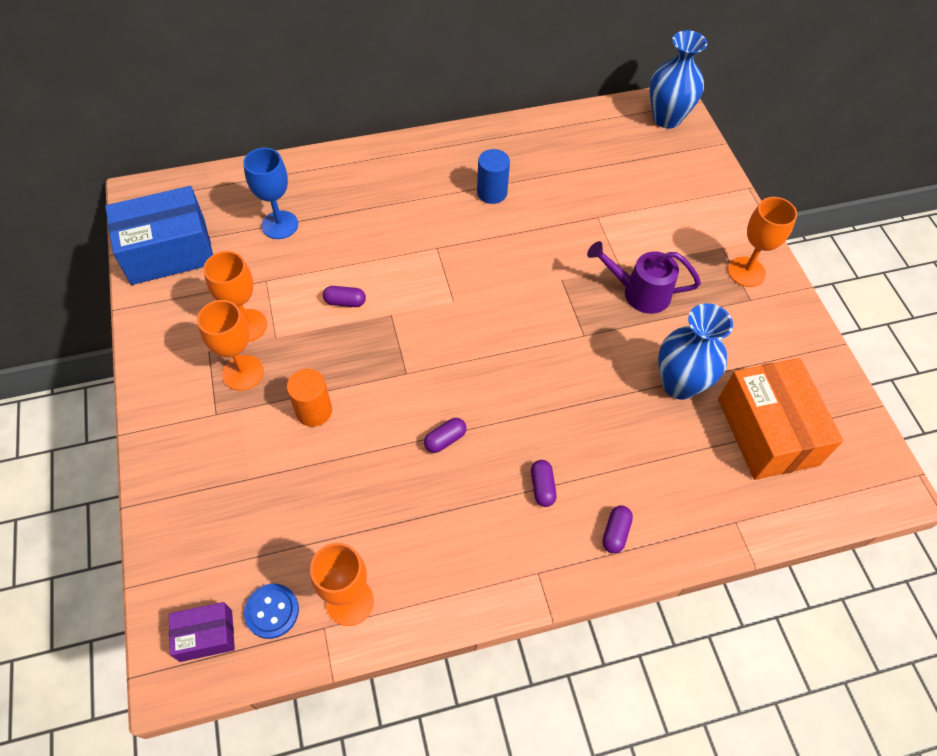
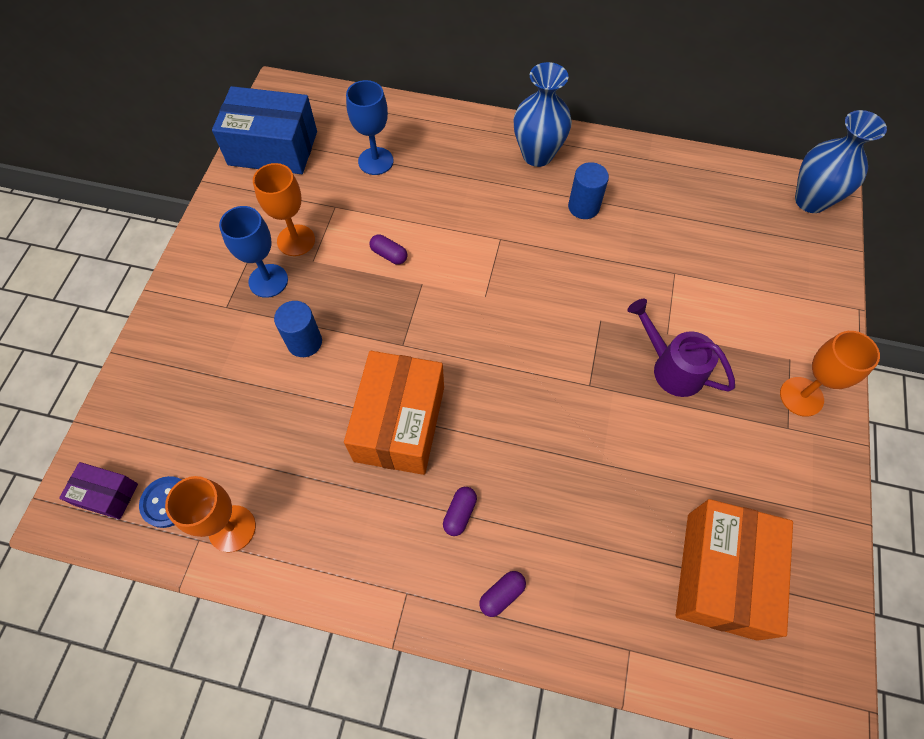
camera: 30 degrees right, 5 degrees up
(243, 373) = (268, 281): orange goblet -> blue goblet
(314, 411) = (304, 342): orange cylinder -> blue cylinder
(445, 439) = (399, 423): purple capsule -> orange box
(679, 384) = (657, 479): blue vase -> blue vase (537, 155)

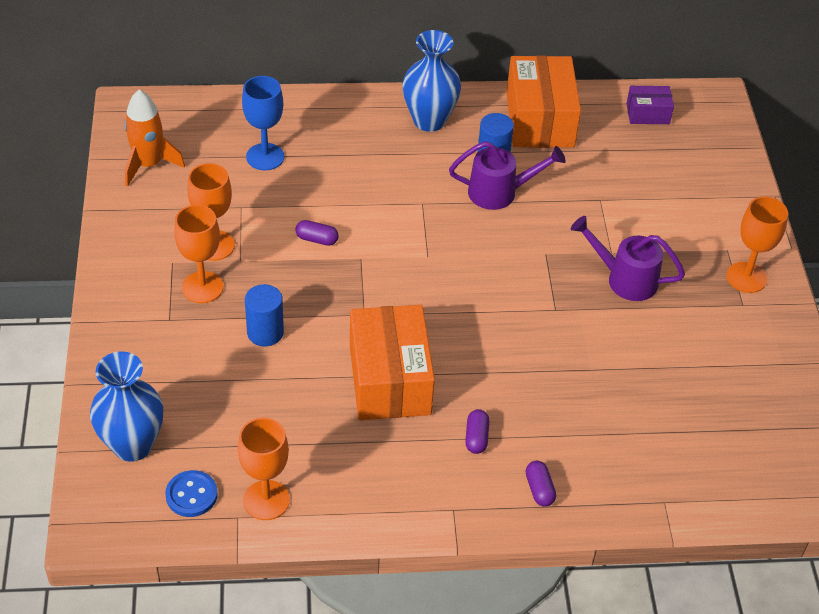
camera: 20 degrees left, 15 degrees down
(107, 494) = (127, 503): purple box -> purple box (647, 114)
(268, 281) = (202, 287): blue goblet -> orange goblet
(273, 148) = (149, 165): blue box -> orange rocket
(502, 595) = (539, 489): purple capsule -> purple capsule turned 45 degrees counterclockwise
(578, 243) = (500, 192): none -> purple watering can
(721, 574) = (722, 428): orange box -> orange box (540, 120)
(810, 200) = (704, 113): blue vase -> blue vase (132, 445)

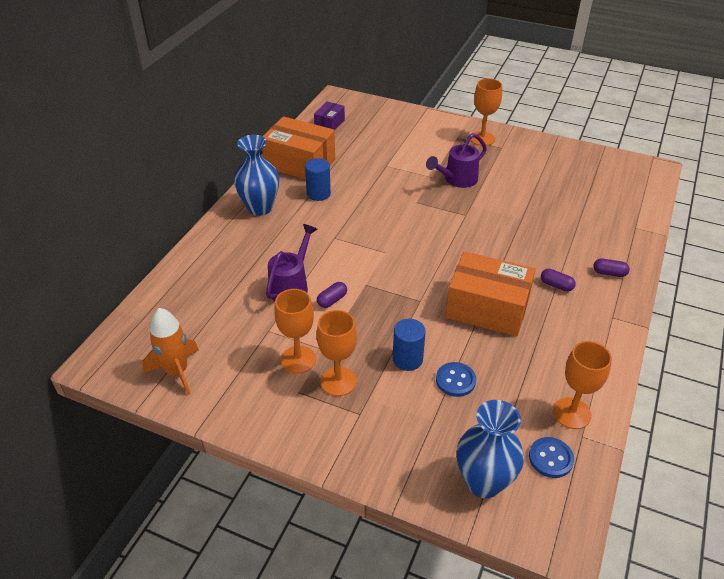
camera: 60 degrees left, 5 degrees down
(257, 383) = (455, 380): none -> blue button
(265, 157) = (226, 299): blue goblet -> none
(500, 192) = (350, 201): purple watering can -> purple watering can (291, 285)

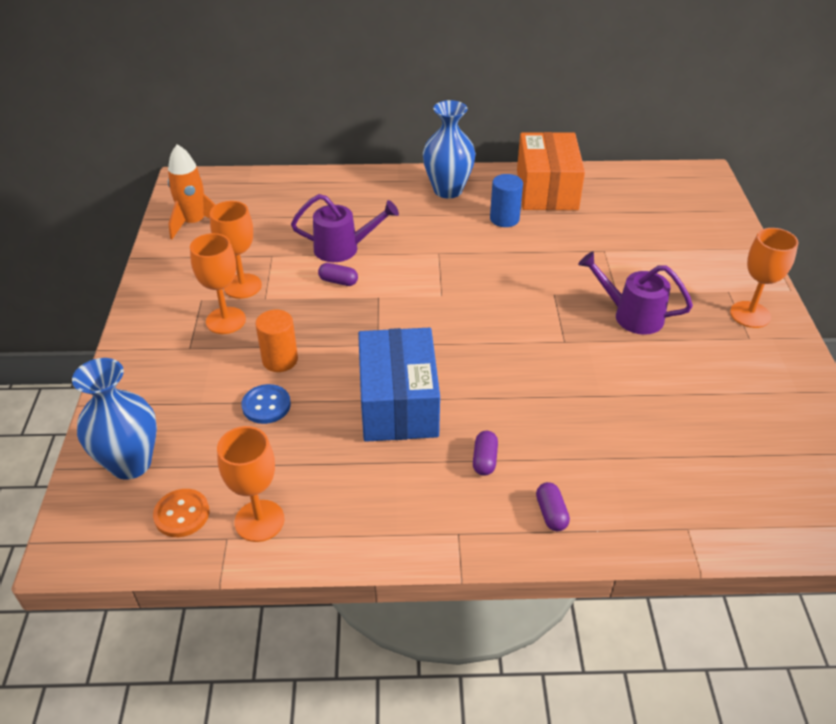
camera: 65 degrees right, 0 degrees up
(329, 124) = (644, 185): purple box -> none
(407, 359) = (280, 360): blue cylinder -> orange cylinder
(487, 308) = (398, 403): orange box -> blue box
(550, 458) = (182, 514): blue button -> orange button

